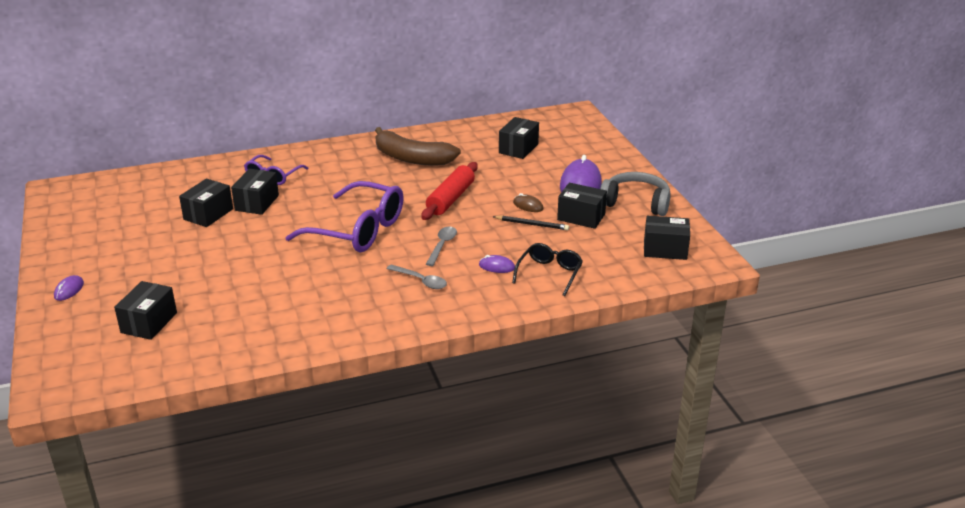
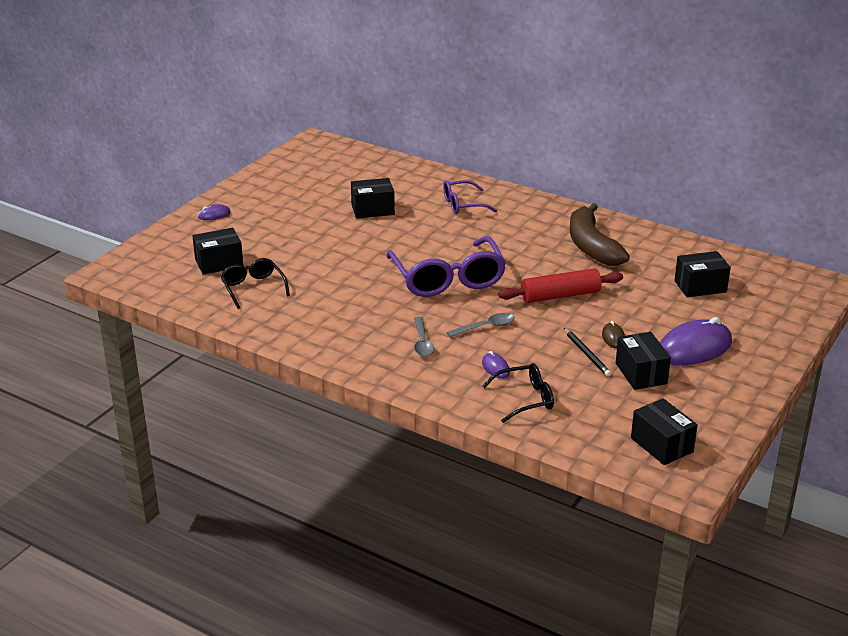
camera: 50 degrees right, 0 degrees up
(218, 323) = (253, 288): none -> black glasses
(257, 203) = (417, 219): black box -> none
(636, 203) = (716, 392): grey headphones -> none

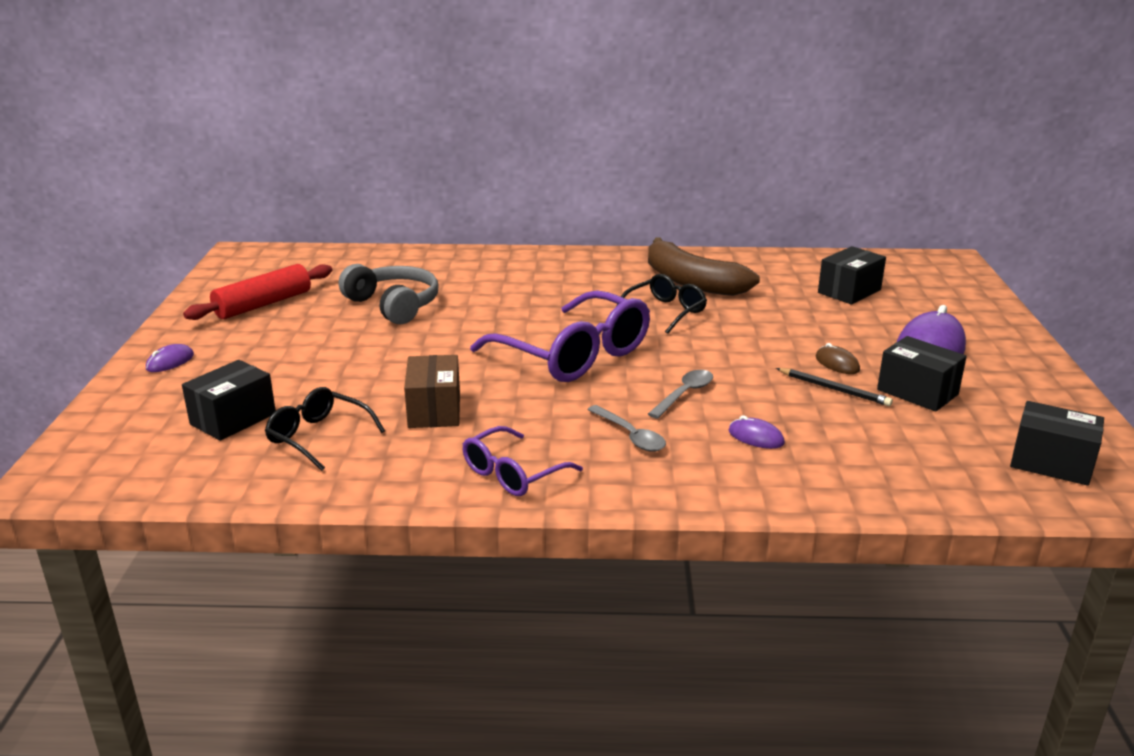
camera: 30 degrees left, 5 degrees down
(328, 291) = (434, 410): none -> brown box
(372, 209) = (393, 305): black box -> grey headphones
(462, 205) = (499, 276): purple glasses -> purple glasses (512, 474)
(525, 399) = (838, 462): black glasses -> black glasses (665, 311)
(560, 295) = (723, 337): red rolling pin -> red rolling pin (263, 304)

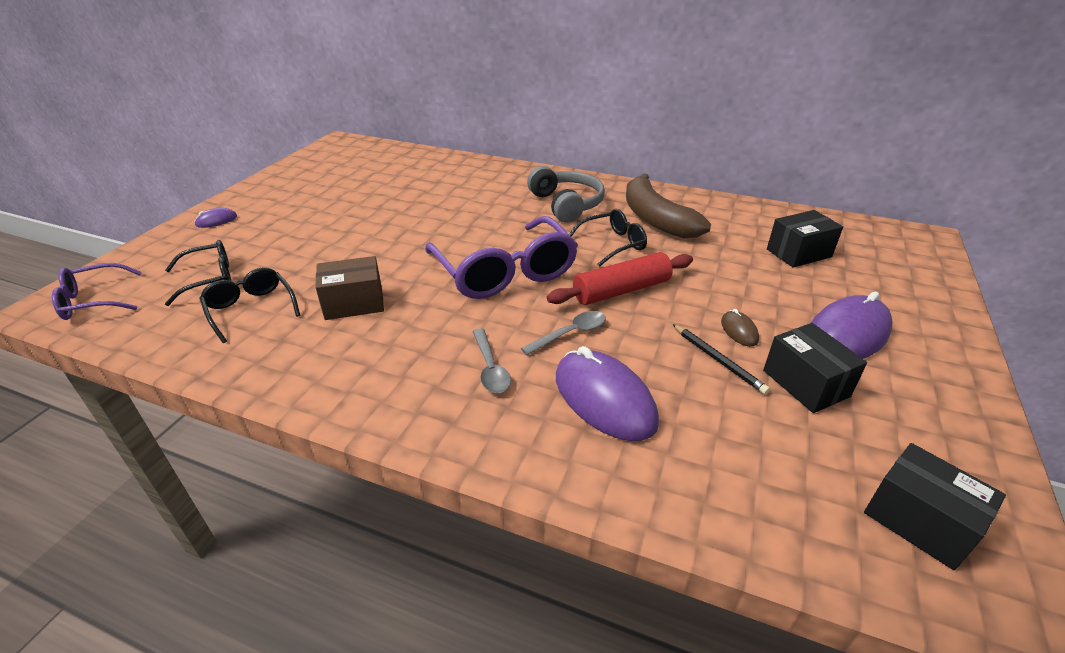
camera: 20 degrees right, 10 degrees up
(233, 419) = (210, 279): black box -> black glasses
(263, 304) = (317, 184): red rolling pin -> red rolling pin (621, 290)
(393, 305) = (404, 200): grey headphones -> grey headphones (566, 204)
(434, 410) = (354, 303): brown box -> brown box turned 60 degrees clockwise
(512, 474) = (361, 384): purple glasses -> purple glasses (94, 301)
(756, 437) = (604, 399): purple mouse -> purple mouse, size x2.19

